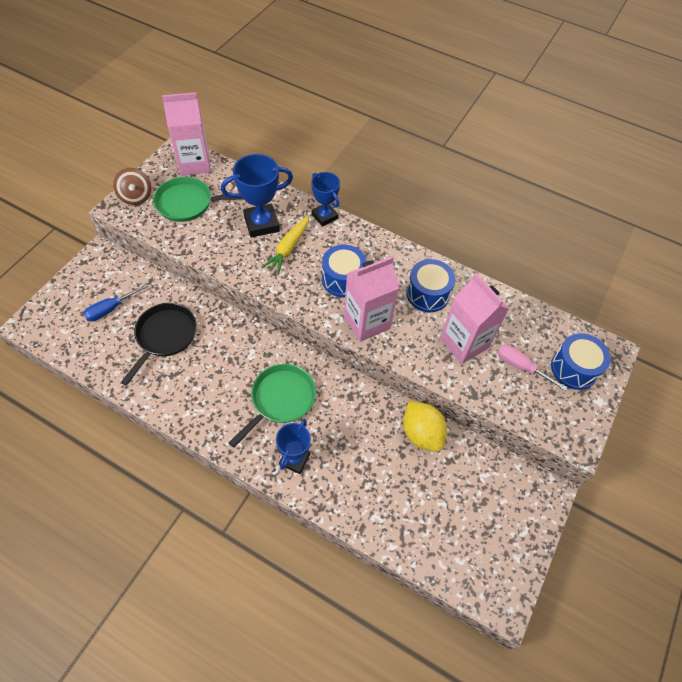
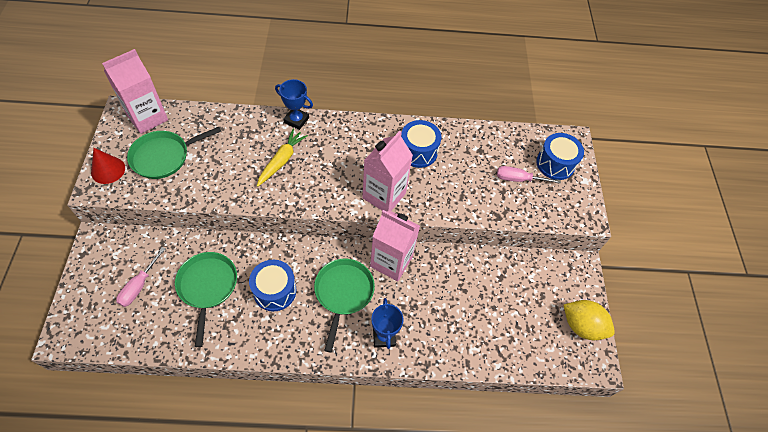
camera: 30 degrees left, 0 degrees up
(111, 309) = (139, 285): blue screwdriver -> pink screwdriver
(136, 196) = (108, 170): brown spinning top -> red cone
(165, 336) = (207, 287): black pan -> green pan
(261, 223) = (244, 148): blue trophy -> none
(288, 248) = (281, 160): yellow carrot -> yellow carrot turned 150 degrees counterclockwise
(343, 279) = (344, 168): blue drum -> blue drum (275, 291)
(421, 433) = (469, 266): yellow lemon -> yellow lemon (582, 326)
(464, 343) = (467, 179): pink carton -> pink carton (391, 261)

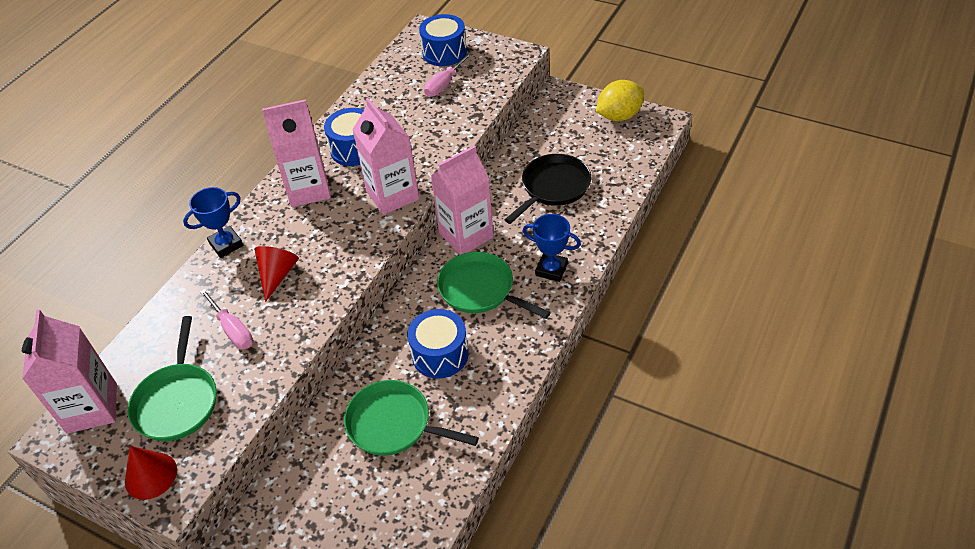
camera: 55 degrees left, 10 degrees down
(139, 285) = (346, 503): pink screwdriver -> pink screwdriver (232, 330)
(281, 160) = (277, 275): yellow carrot -> red cone
(365, 142) = (308, 190): none -> pink carton
(470, 304) = (553, 187): none -> black pan

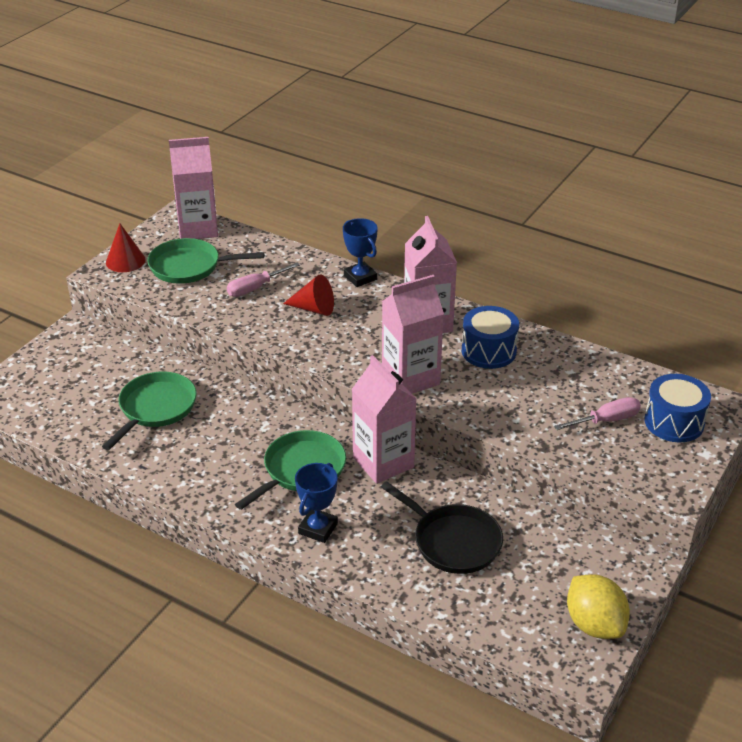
camera: 90 degrees right, 10 degrees down
(440, 354) = (224, 439): blue drum -> none
(444, 84) = (606, 420): pink screwdriver -> pink screwdriver turned 120 degrees clockwise

